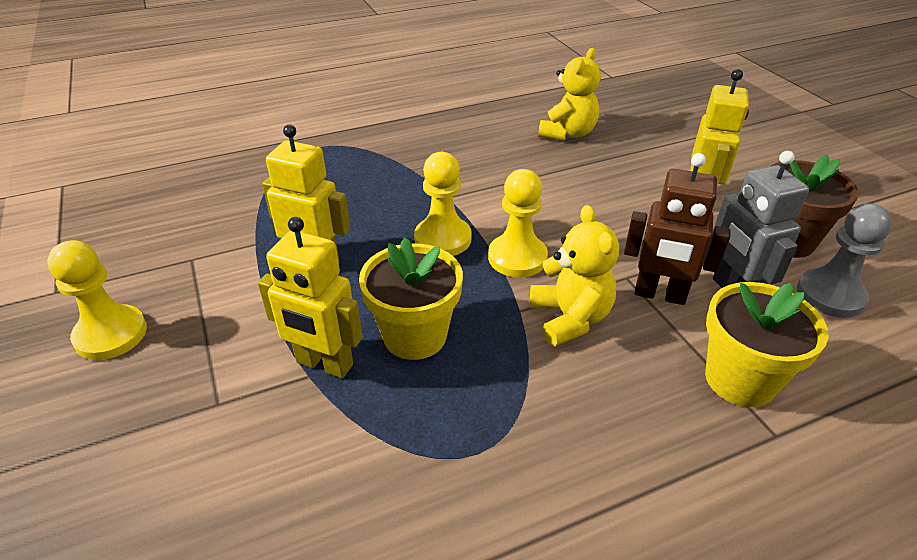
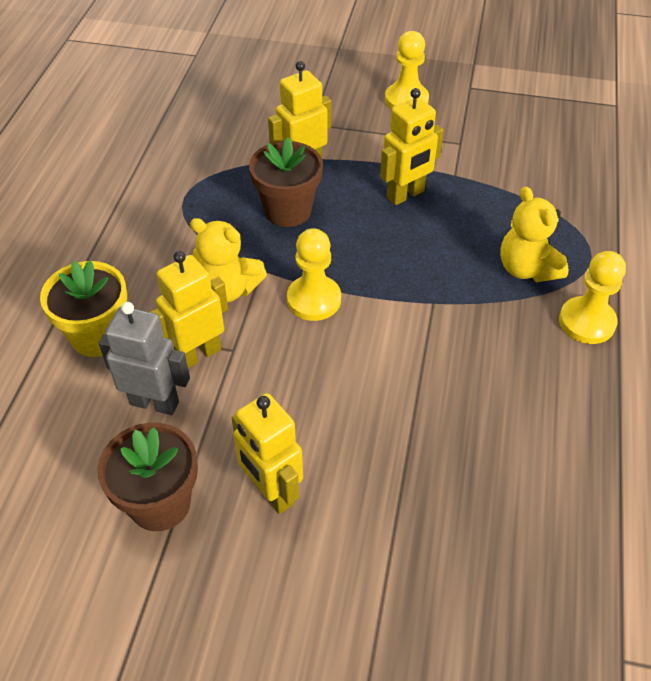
camera: 125 degrees right, 10 degrees up
(415, 336) = (288, 210): yellow flower pot -> brown flower pot
(443, 239) = (375, 270): yellow pawn -> yellow pawn (586, 322)
(567, 133) = (483, 471): yellow teddy bear -> yellow teddy bear (527, 269)
(659, 295) = (198, 354): brown robot -> yellow robot
(830, 295) = (87, 465): grey pawn -> none

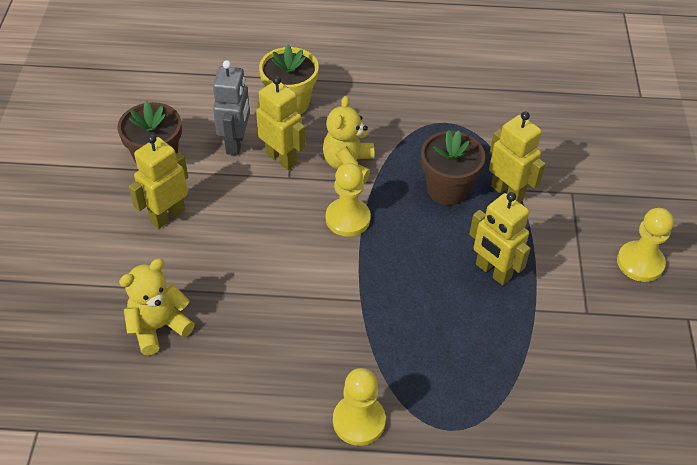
camera: 80 degrees right, 0 degrees up
(527, 269) = (417, 372): yellow teddy bear -> yellow teddy bear (158, 327)

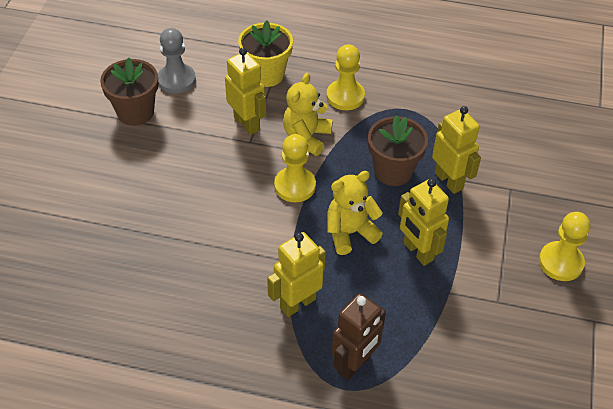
camera: 10 degrees right, 0 degrees up
(158, 327) = (104, 260): yellow teddy bear -> yellow teddy bear (350, 232)
(167, 216) = (134, 162): yellow robot -> yellow robot (297, 303)
(194, 120) = (176, 80): none -> grey pawn
(236, 143) = (209, 105): grey robot -> none
(359, 421) = (263, 369): yellow pawn -> yellow pawn (345, 96)
(455, 401) = (354, 364): none -> brown robot

